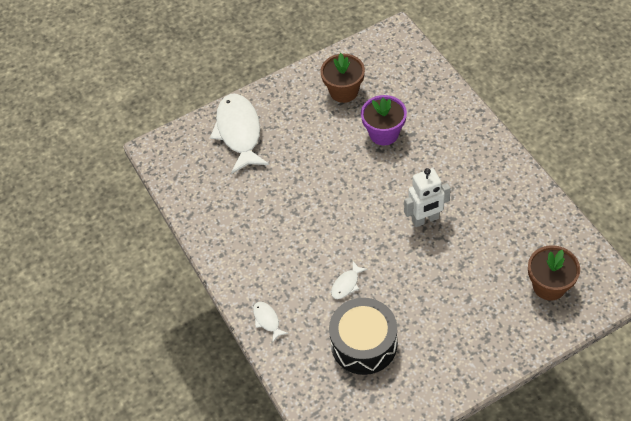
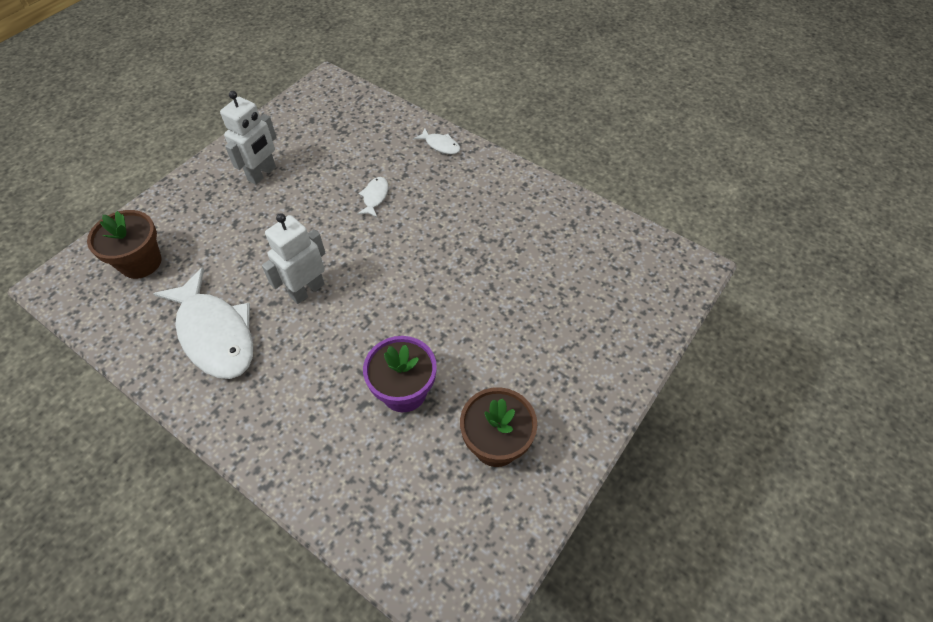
camera: 150 degrees right, 0 degrees up
(239, 132) = (605, 325): white fish -> white fish (215, 334)
(364, 344) = (335, 154): black drum -> none
(435, 344) = (262, 174): none -> white robot

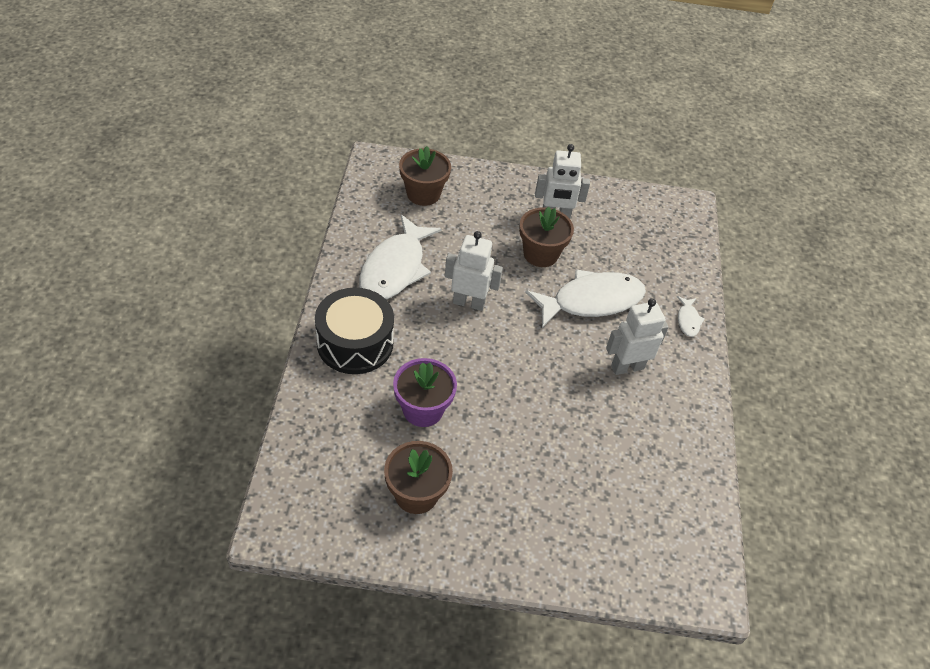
camera: 55 degrees right, 5 degrees down
(281, 417) = (355, 343): none -> black drum
(295, 206) = (540, 254): none -> brown flower pot
(375, 197) = (591, 301): white fish -> white fish, size x2.32
(459, 209) = (627, 367): none -> white robot

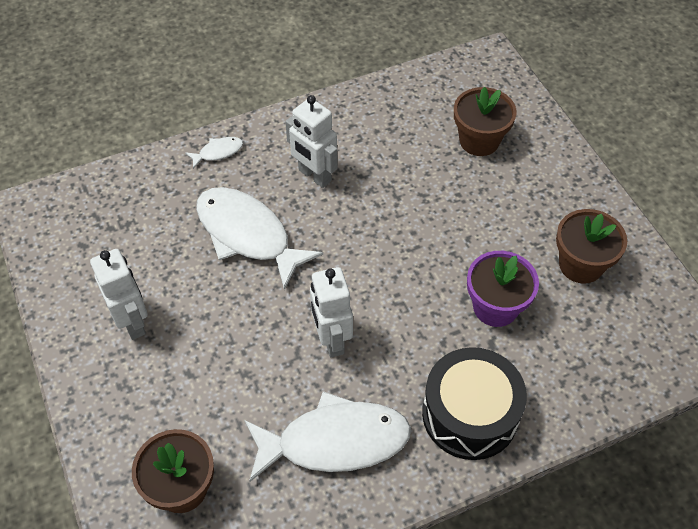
camera: 115 degrees left, 5 degrees up
(540, 254) = (207, 308): brown flower pot -> brown flower pot (479, 140)

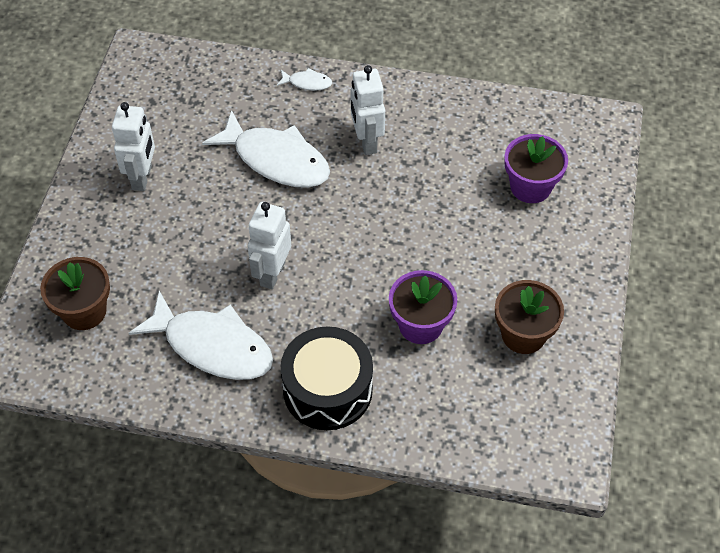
camera: 35 degrees right, 0 degrees up
(248, 235) = (276, 160): white fish -> white fish turned 135 degrees clockwise
(479, 140) = (530, 187): brown flower pot -> purple flower pot

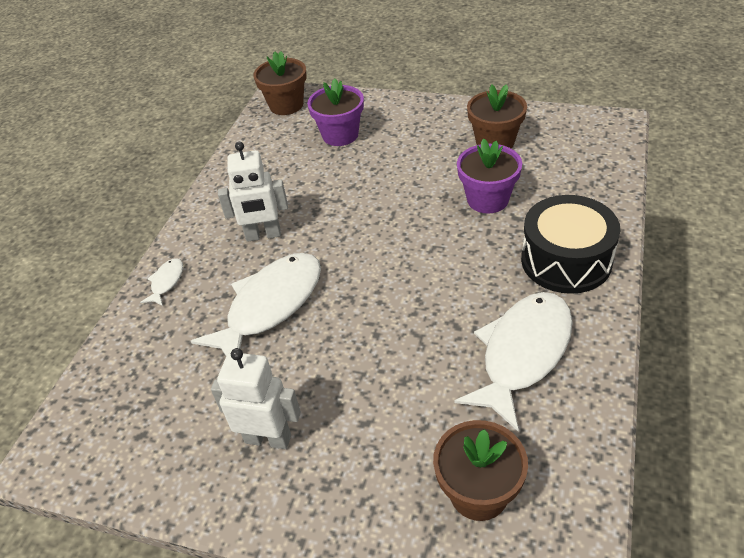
camera: 80 degrees left, 10 degrees down
(272, 273) = (426, 305): white robot -> none
(586, 131) = (286, 105): none -> brown flower pot

